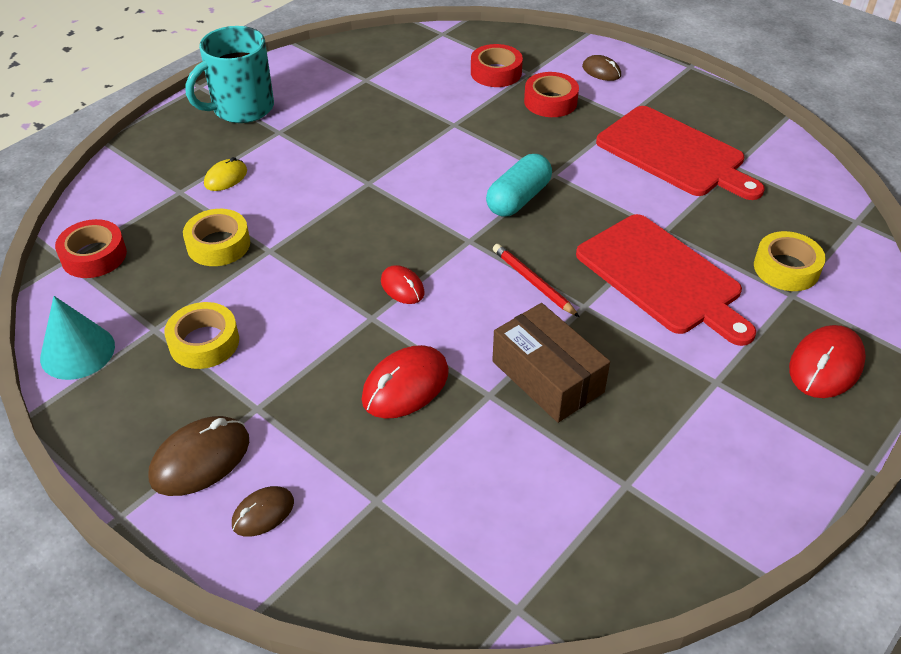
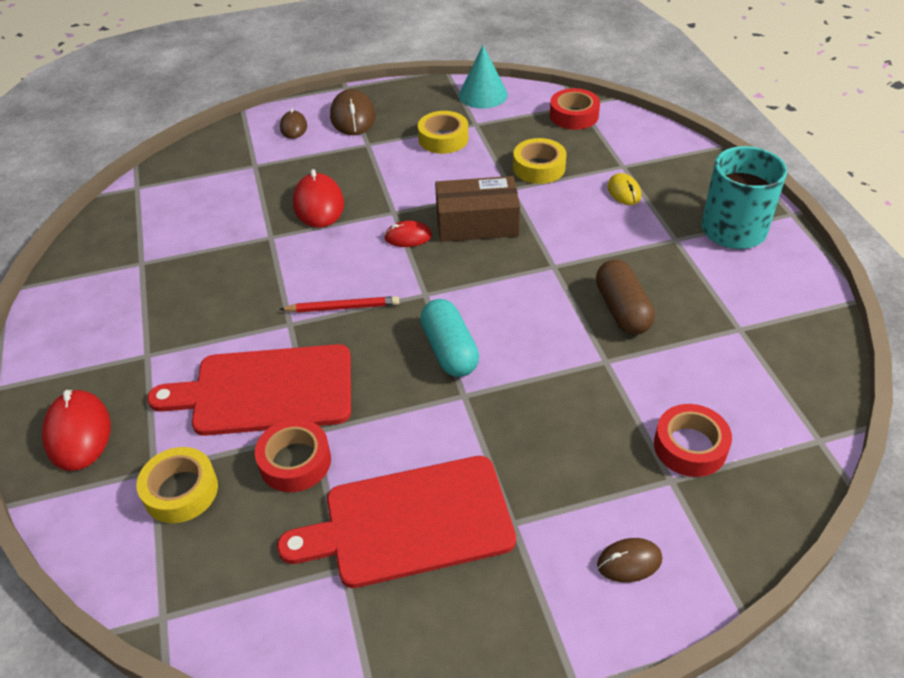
camera: 125 degrees right, 0 degrees up
(392, 132) = (622, 310): none -> brown capsule
(547, 377) = (252, 269): brown box -> brown box (477, 223)
(550, 101) = (593, 465): red tape -> red tape (295, 461)

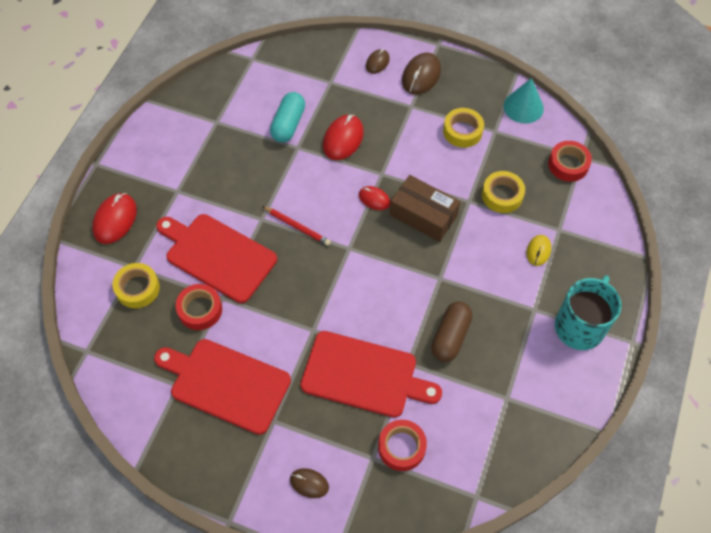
camera: 35 degrees right, 15 degrees up
(449, 350) = (330, 296): turquoise capsule -> turquoise capsule (288, 124)
(570, 403) = (364, 375): none -> red cutting board

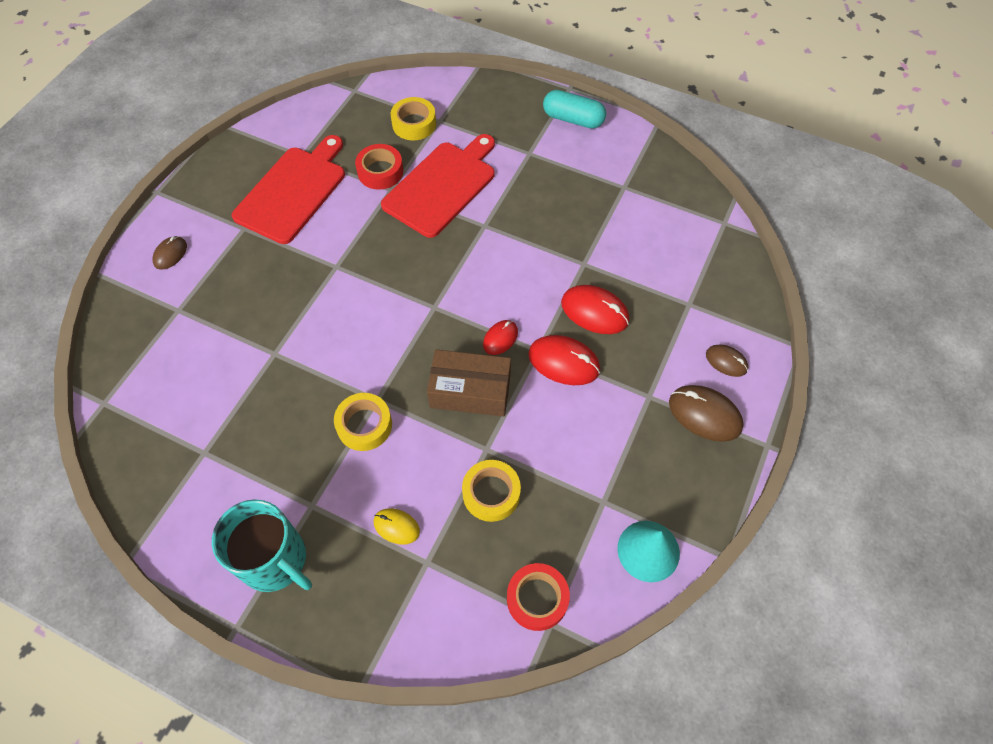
camera: 95 degrees right, 0 degrees up
(115, 220) = (498, 105): red mouse -> red mouse (564, 362)
(288, 124) = (619, 256): turquoise capsule -> turquoise capsule (573, 119)
(297, 227) = (469, 258): red pencil -> none
(364, 375) = (271, 309): red cutting board -> none
(401, 447) = (180, 337): red tape -> none
(423, 215) = (470, 391): brown box -> brown box turned 60 degrees clockwise
(450, 337) = (296, 401): brown capsule -> none
(462, 131) = (604, 457): yellow tape -> yellow tape (364, 425)

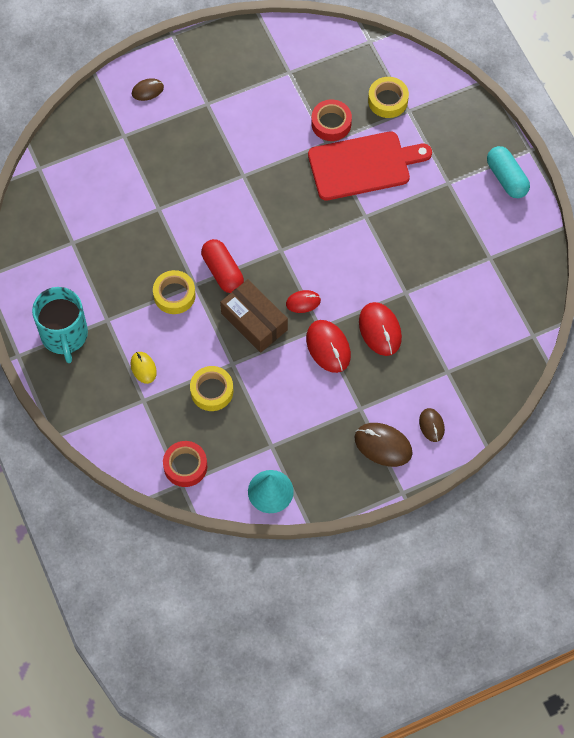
camera: 40 degrees right, 5 degrees up
(293, 191) = (260, 97): red cutting board -> none
(394, 366) = (222, 271): none -> red capsule
(704, 414) = (383, 445): brown mouse -> brown mouse turned 45 degrees counterclockwise

